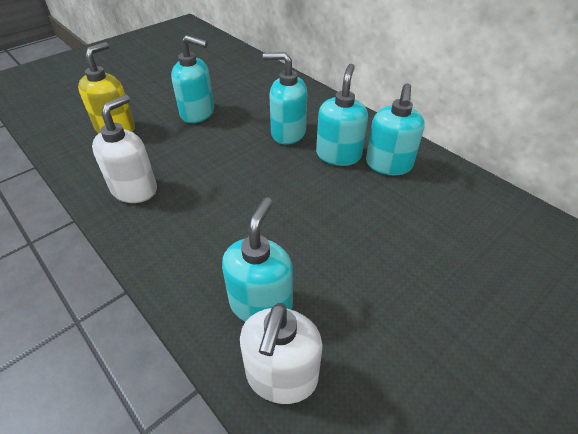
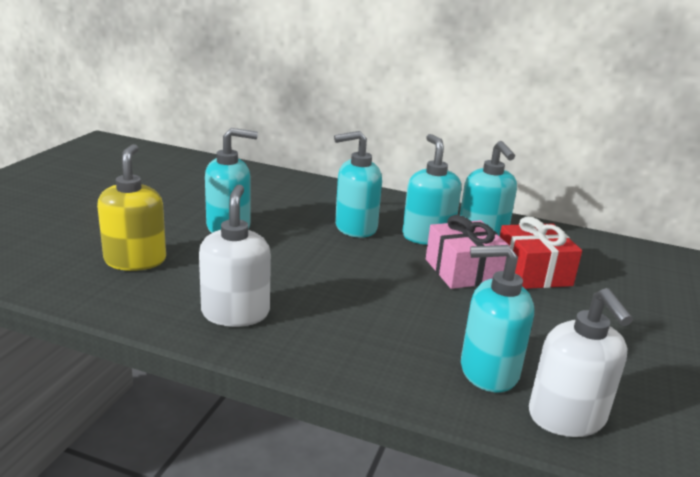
camera: 30 degrees left, 20 degrees down
(261, 304) = (488, 371): turquoise soap dispenser -> turquoise soap dispenser turned 75 degrees counterclockwise
(336, 197) = (463, 271): none -> pink gift
(398, 216) = (533, 272): none -> red gift

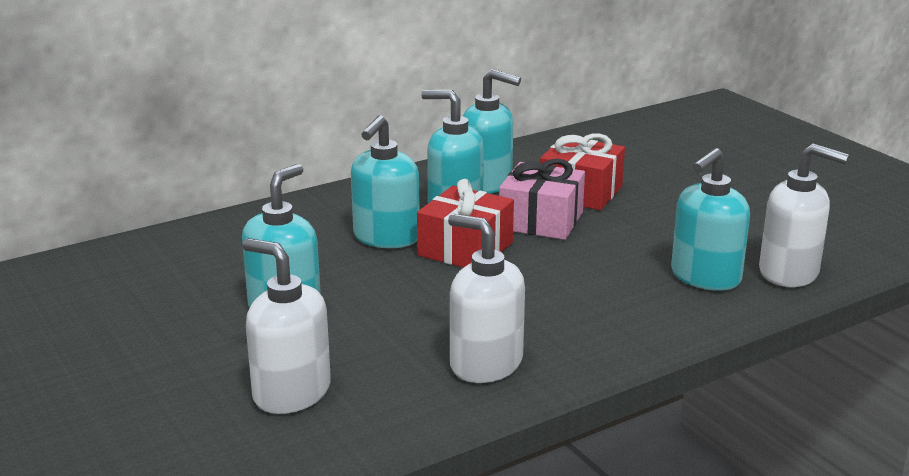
camera: 50 degrees left, 0 degrees up
(135, 260) = (291, 393): yellow soap dispenser -> white soap dispenser
(380, 257) = (465, 249): none -> red gift

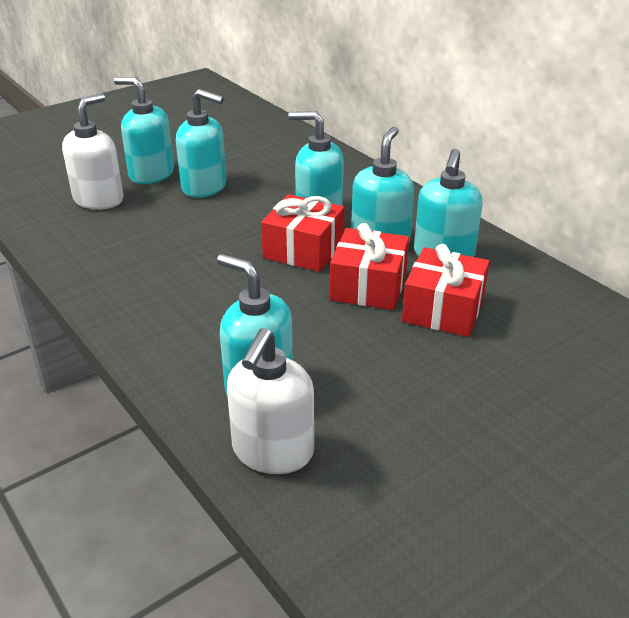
camera: 85 degrees right, 10 degrees up
(223, 352) = (151, 174): none -> turquoise soap dispenser
(485, 364) = (118, 265): white soap dispenser -> none
(541, 221) = (368, 286): pink gift -> red gift

